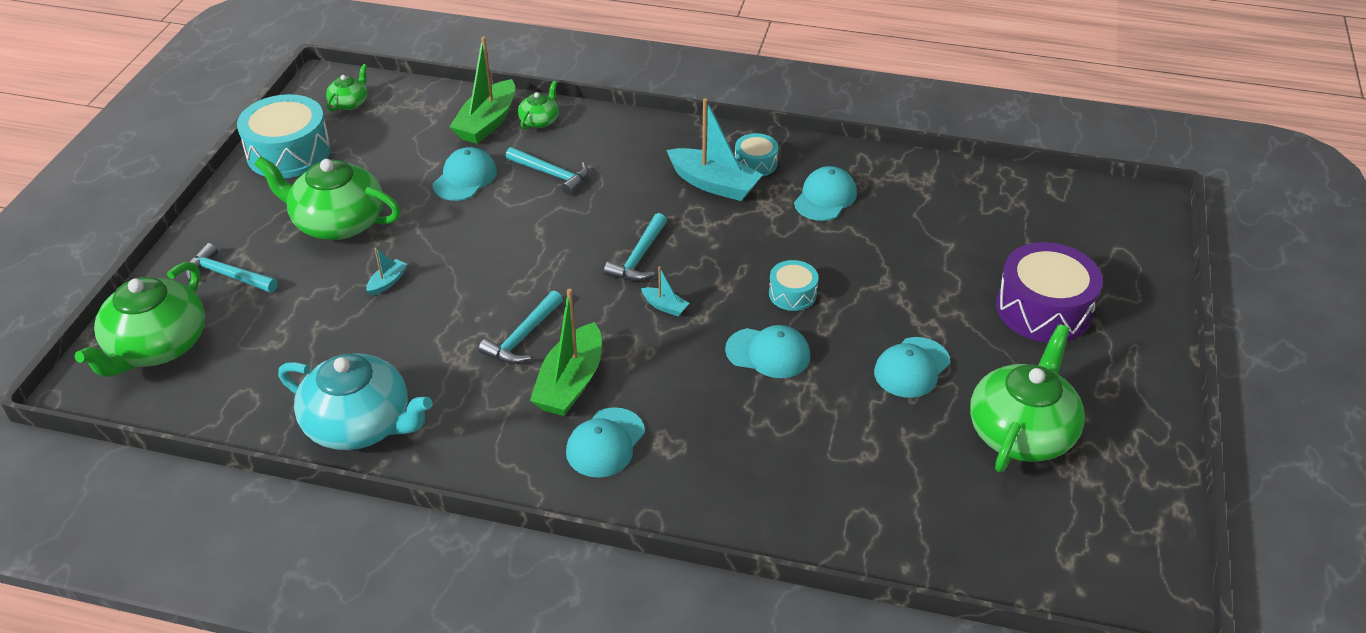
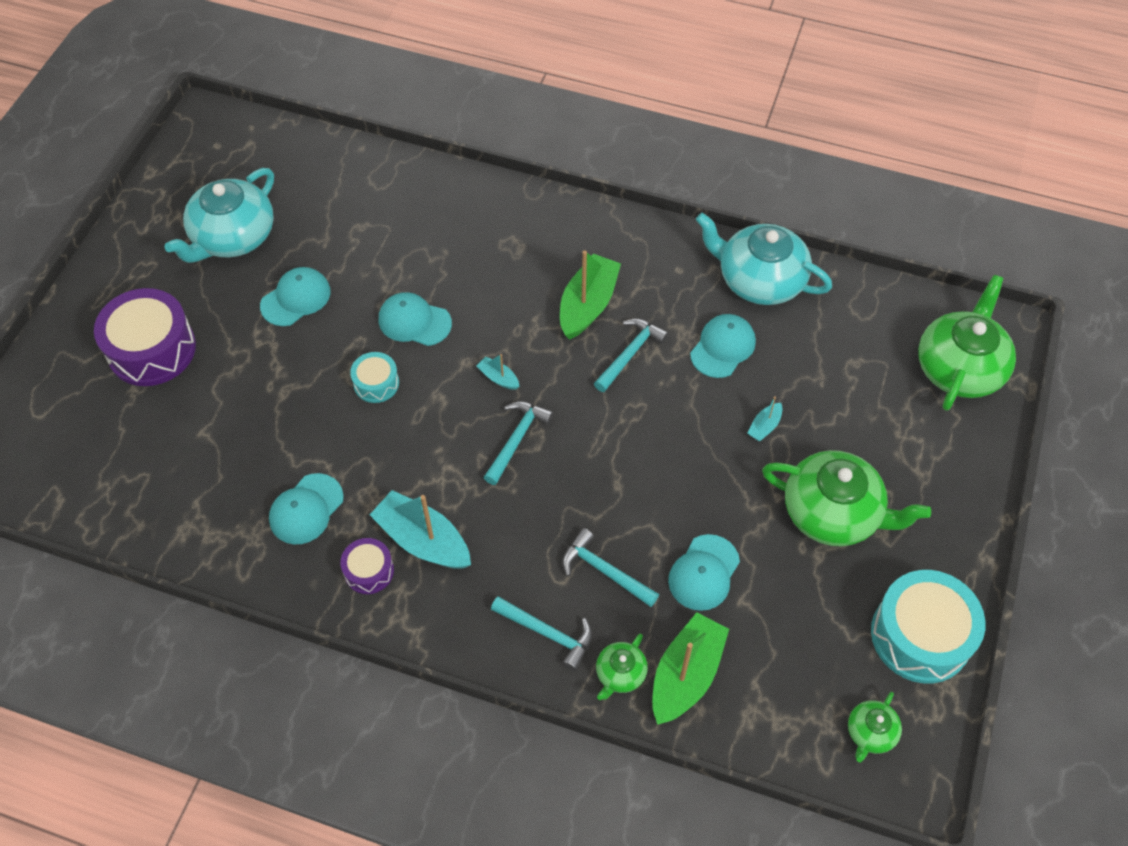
camera: 175 degrees left, 15 degrees up
(228, 275) = (925, 447): turquoise hammer -> turquoise hammer (547, 633)
(605, 443) = (561, 250): turquoise cap -> turquoise cap (723, 347)
(755, 163) = (369, 571): turquoise drum -> purple drum
(1021, 431) = (232, 237): green teapot -> turquoise teapot

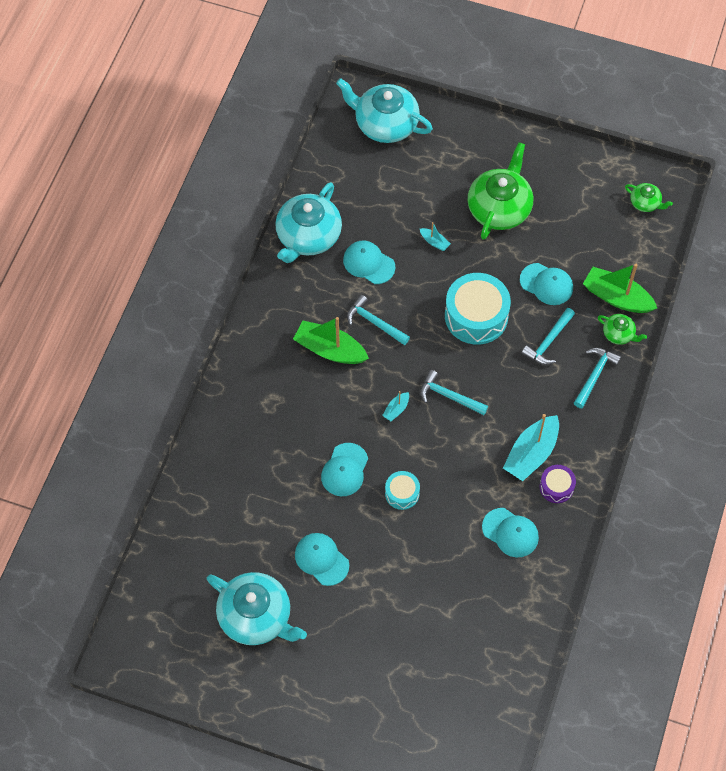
camera: 90 degrees left, 5 degrees up
(152, 349) = (371, 664): purple drum -> none
(920, 635) = (582, 170): turquoise drum -> turquoise drum (476, 316)
(959, 367) = (385, 124): green teapot -> turquoise teapot

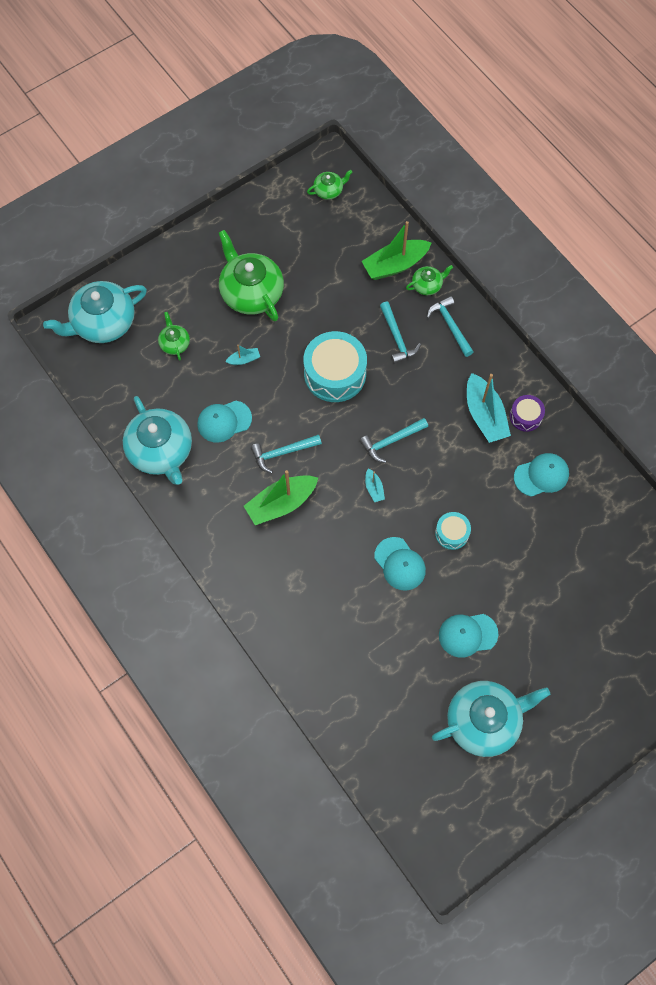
camera: 55 degrees left, 5 degrees up
(408, 184) = (174, 343): none -> green teapot
(546, 284) = (345, 305): turquoise cap -> none

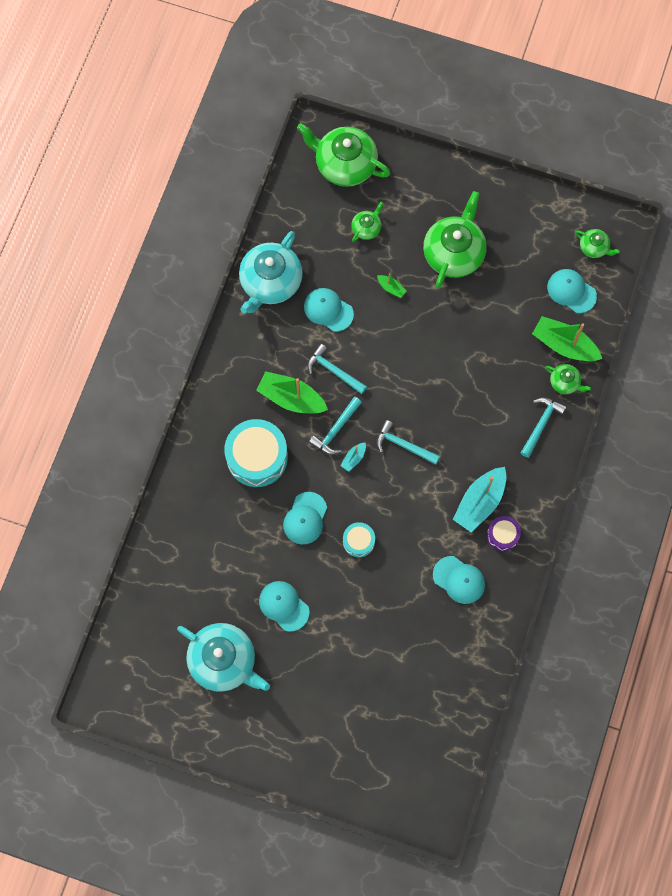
camera: 55 degrees right, 5 degrees up
(103, 323) = (344, 164): turquoise teapot -> green teapot
(244, 359) = (391, 288): turquoise boat -> green boat
(335, 374) = (430, 364): turquoise drum -> turquoise drum (257, 457)
(353, 230) = (571, 291): none -> turquoise cap
(397, 338) = (498, 390): turquoise hammer -> turquoise hammer (336, 430)

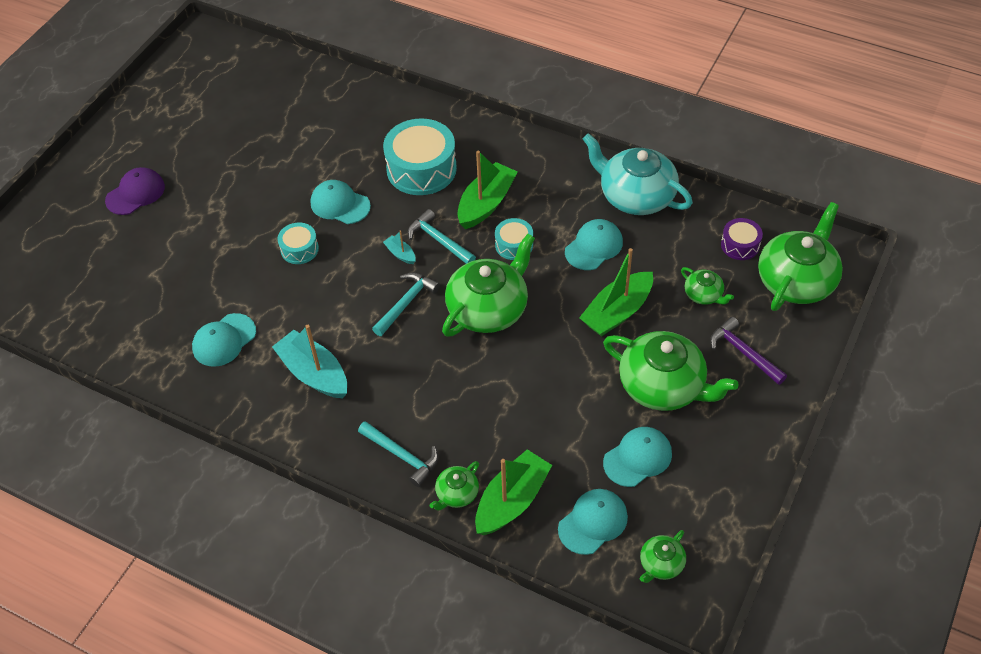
camera: 100 degrees right, 20 degrees down
(224, 661) = (206, 128): turquoise teapot -> none
(284, 606) = (247, 179): turquoise cap -> turquoise cap (638, 458)
(312, 702) = (135, 193): none -> purple cap
(334, 371) = (514, 245): turquoise hammer -> turquoise drum
(391, 288) = (617, 312): green boat -> green boat, size x2.15
(400, 382) = (489, 308): none -> green teapot
(417, 200) = (744, 353): none -> purple hammer
(502, 535) = (265, 392): purple drum -> purple drum (740, 245)

